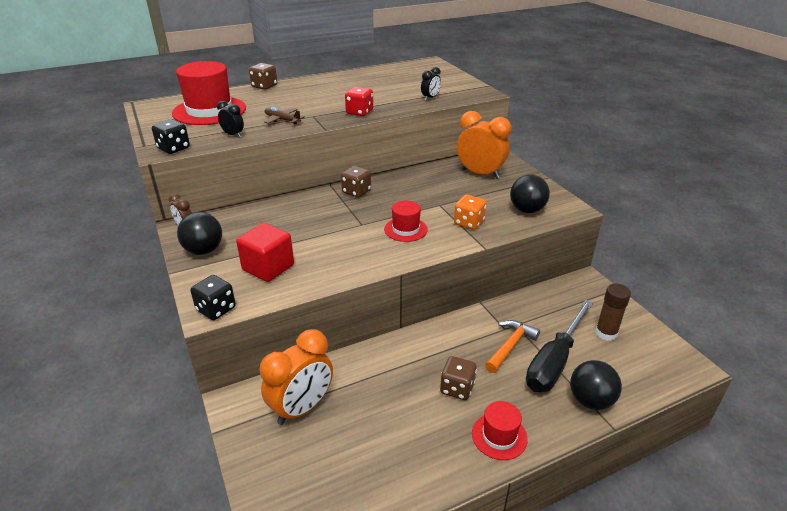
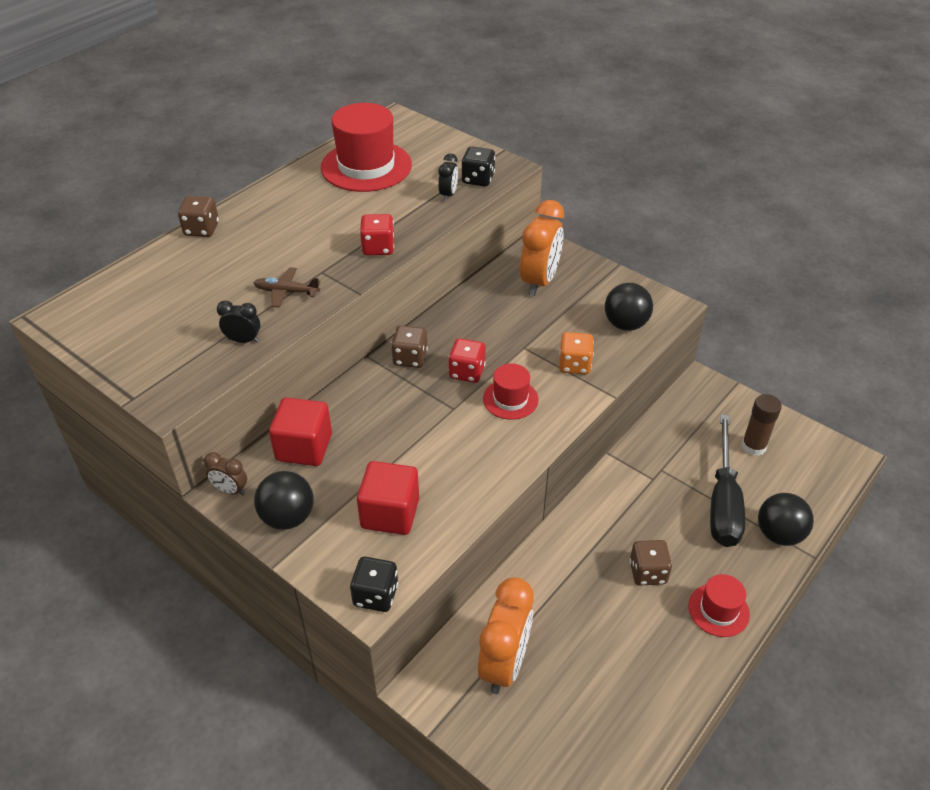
camera: 25 degrees left, 10 degrees up
(173, 148) = (182, 391): black dice -> black dice (478, 179)
(209, 111) = (165, 302): red hat -> red hat (366, 166)
(248, 218) = (304, 447): none -> red cube
(388, 208) = (467, 372): none -> red dice
(480, 174) = (539, 281): orange clock -> orange clock turned 105 degrees clockwise
(510, 346) = (670, 499): orange hammer -> none

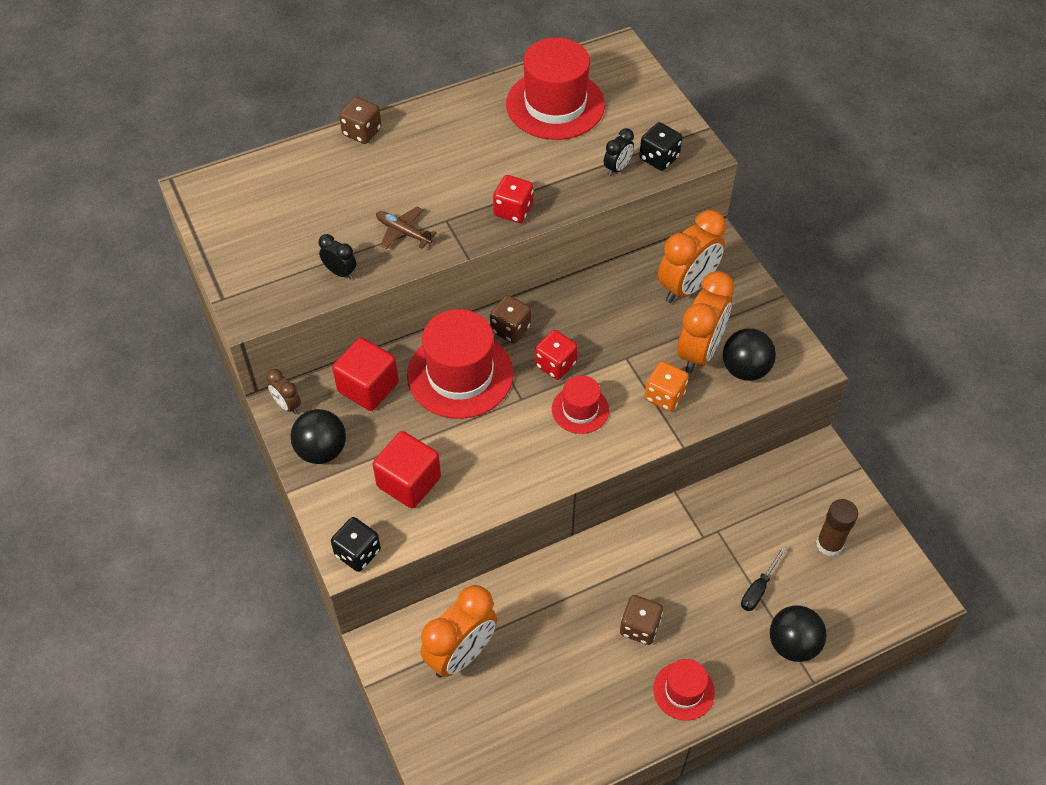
camera: 25 degrees right, 10 degrees up
(386, 408) = (460, 374): none -> red hat
(581, 324) = (699, 352): none -> orange clock
(723, 501) = (758, 588): black screwdriver -> black screwdriver, size x0.47

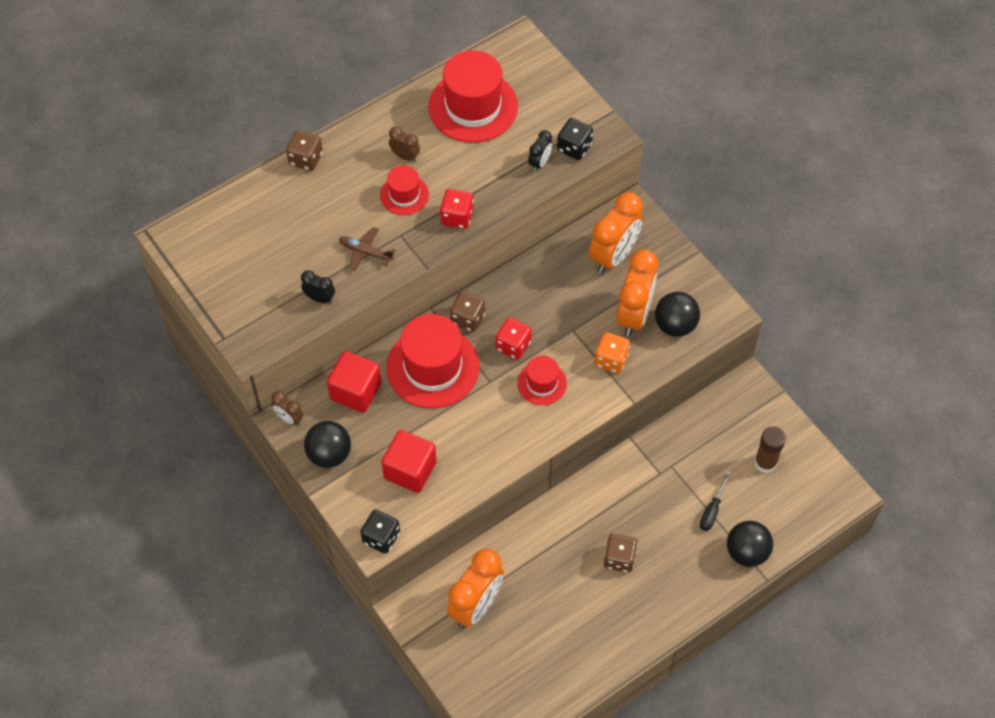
camera: 10 degrees left, 5 degrees up
(470, 143) = (405, 156): none -> brown clock
(683, 691) = (664, 605): red hat -> red hat (404, 195)

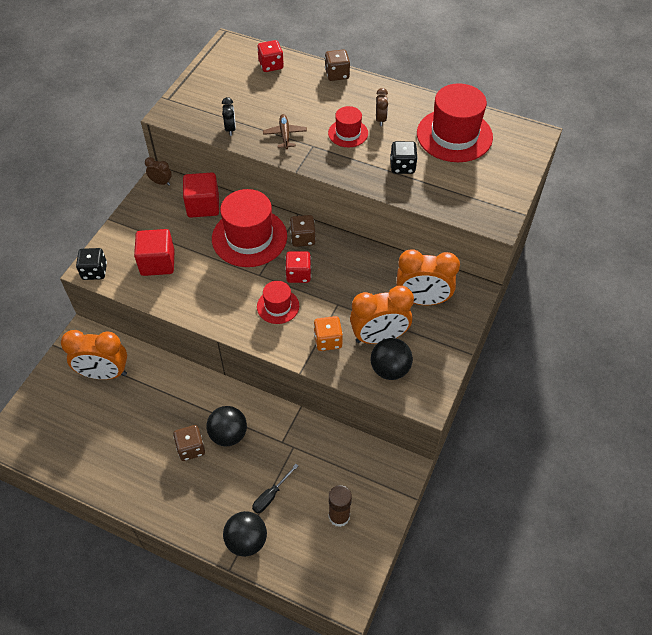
camera: 60 degrees right, 5 degrees down
(289, 418) = (161, 182): brown clock -> brown clock turned 105 degrees clockwise
(329, 454) = (145, 215): black ball -> black ball (228, 434)
(457, 217) = (351, 168): red dice -> red dice (271, 65)
(540, 163) = (438, 192): black clock -> none
(574, 147) = (469, 206): black dice -> black dice (402, 166)
(712, 510) = (271, 495): black screwdriver -> black screwdriver turned 45 degrees counterclockwise

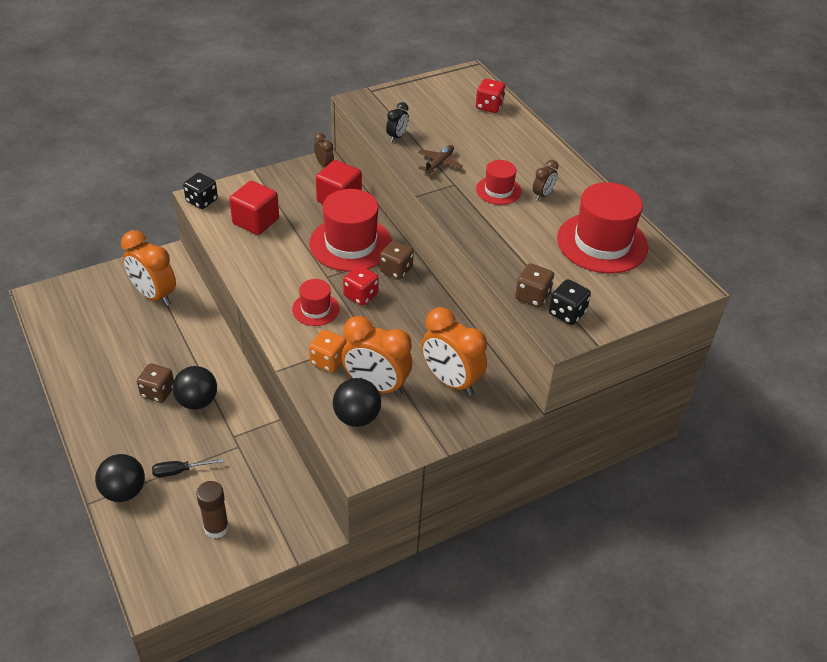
camera: 35 degrees right, 10 degrees down
(337, 74) = (542, 141): brown dice -> brown dice (532, 296)
(402, 166) = (519, 242): black dice -> black dice (567, 313)

